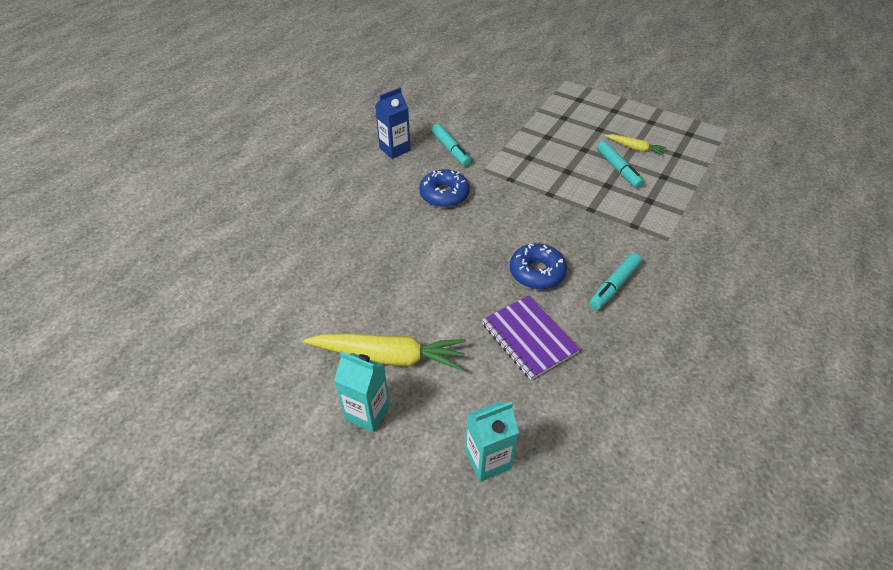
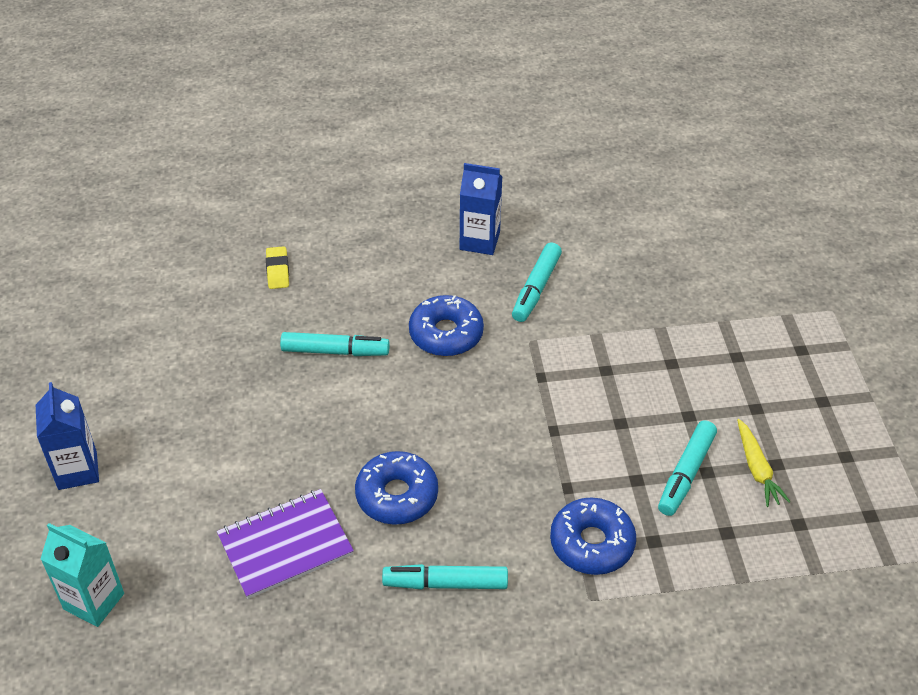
camera: 50 degrees right, 0 degrees up
(316, 232) = (278, 271): none -> yellow eraser
(367, 412) = (77, 470): turquoise carton -> blue carton
(389, 357) = (158, 442): yellow carrot -> none
(407, 241) = (335, 351): none -> turquoise marker
(529, 338) = (285, 545): purple notebook -> purple notebook turned 45 degrees clockwise
(633, 220) = (591, 543): none -> blue donut

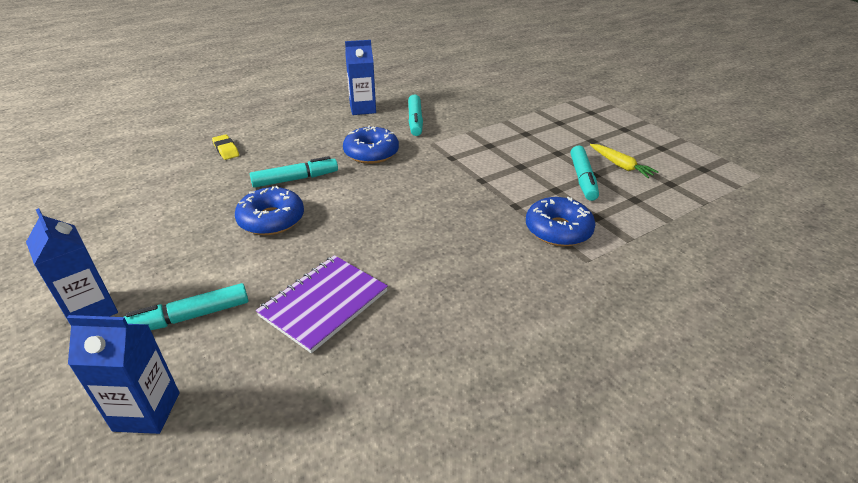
camera: 25 degrees left, 10 degrees down
(94, 601) = (147, 411): turquoise carton -> blue carton
(397, 495) = (397, 244): blue donut -> blue donut (271, 219)
(445, 583) = (474, 286): turquoise marker -> turquoise marker (189, 317)

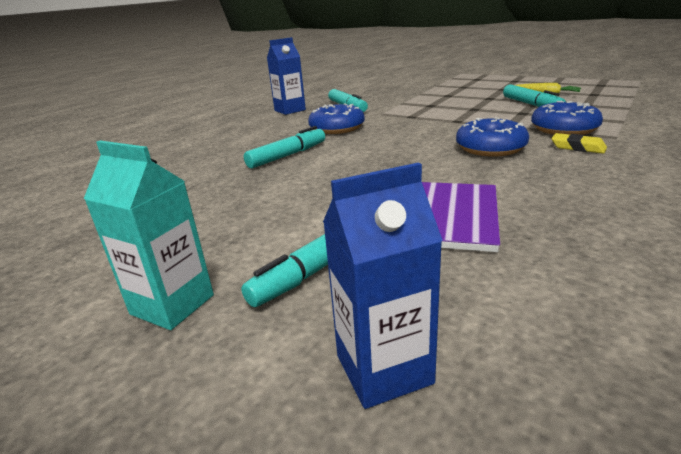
camera: 20 degrees left, 10 degrees down
(91, 310) = (172, 304): blue carton -> turquoise carton
(226, 150) = (185, 156): yellow eraser -> yellow eraser (577, 147)
(271, 219) = (302, 182): blue donut -> blue donut (490, 148)

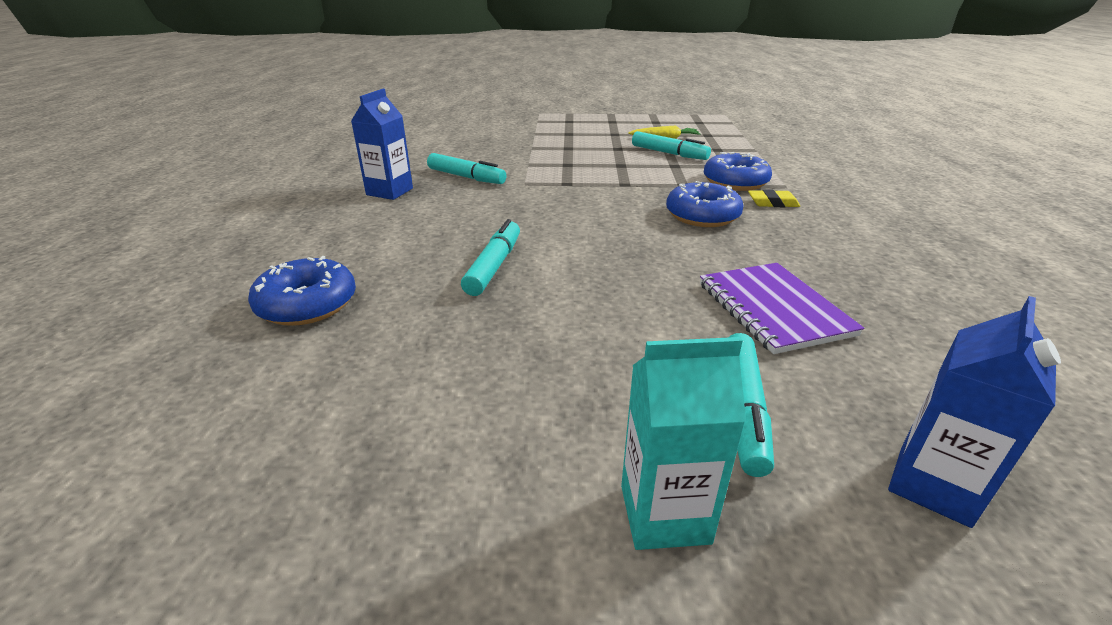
camera: 35 degrees left, 5 degrees up
(337, 128) = (499, 212): blue donut -> blue donut (307, 304)

